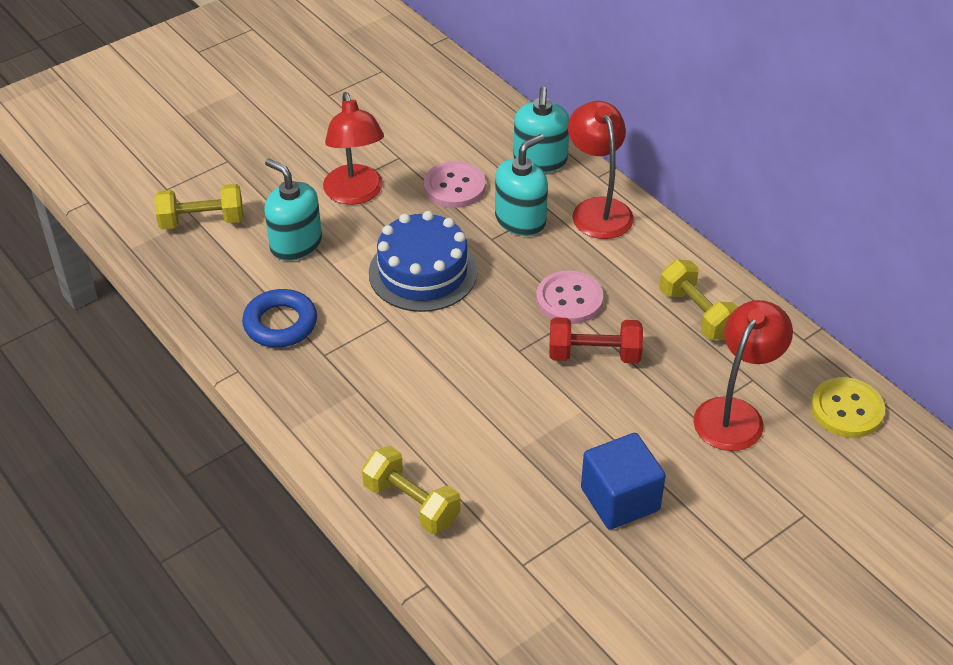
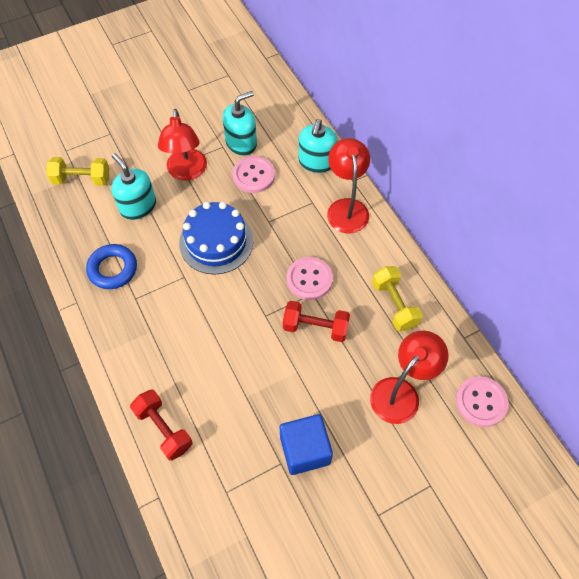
camera: 10 degrees right, 15 degrees up
(411, 503) = (164, 429): yellow dumbbell -> red dumbbell
(520, 220) = (291, 209): turquoise soap dispenser -> turquoise soap dispenser (241, 143)
(847, 409) = (481, 402): yellow button -> pink button

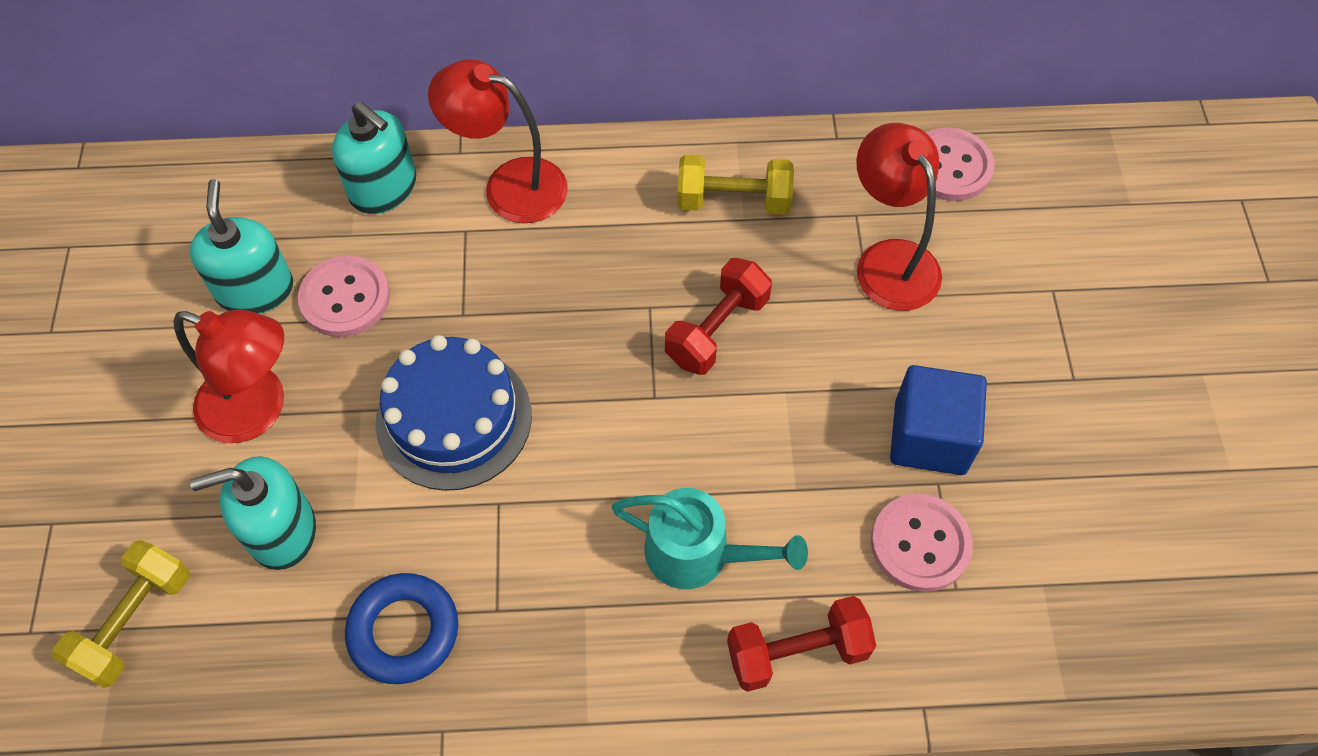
camera: 65 degrees left, 0 degrees up
(195, 367) = (699, 553): none -> turquoise watering can
(309, 279) = (619, 300): pink button -> pink button (920, 544)

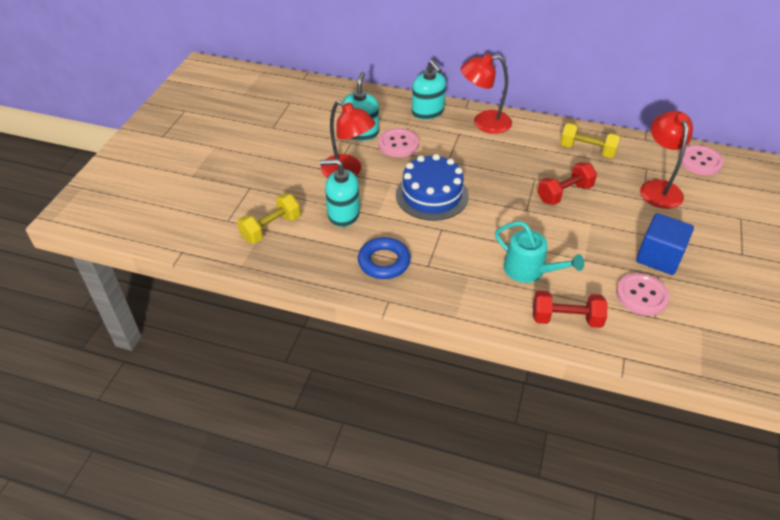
camera: 20 degrees right, 15 degrees down
(509, 185) = (484, 123): red lamp -> red lamp turned 45 degrees counterclockwise

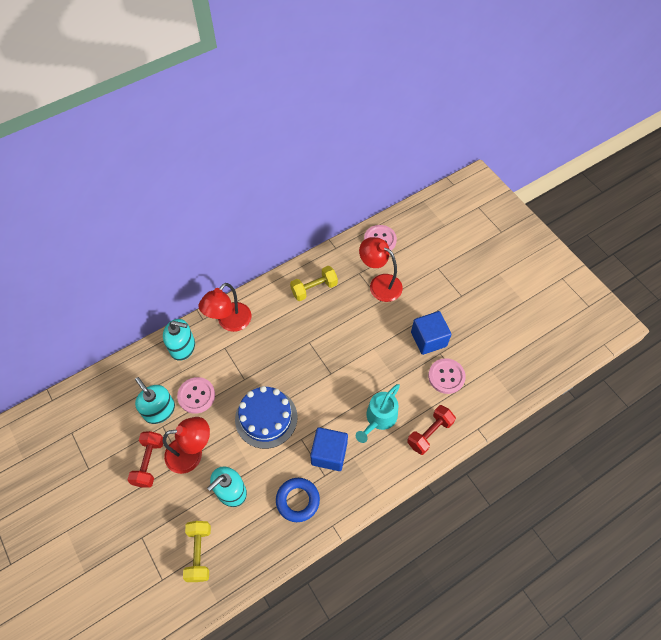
camera: 50 degrees left, 15 degrees up
(451, 256) = (329, 453): none -> blue cube
(529, 270) = (379, 418): turquoise watering can -> turquoise watering can turned 135 degrees clockwise
(564, 193) = (337, 338): red dumbbell -> red dumbbell (149, 462)

